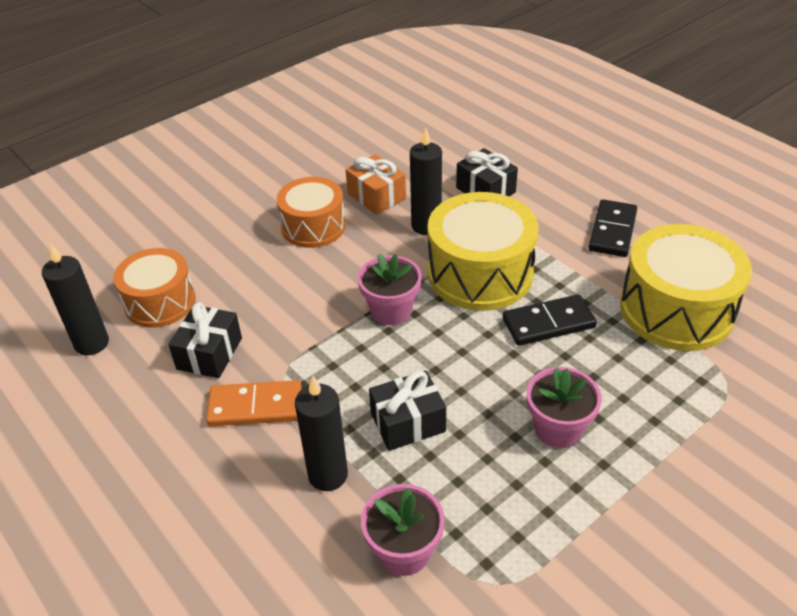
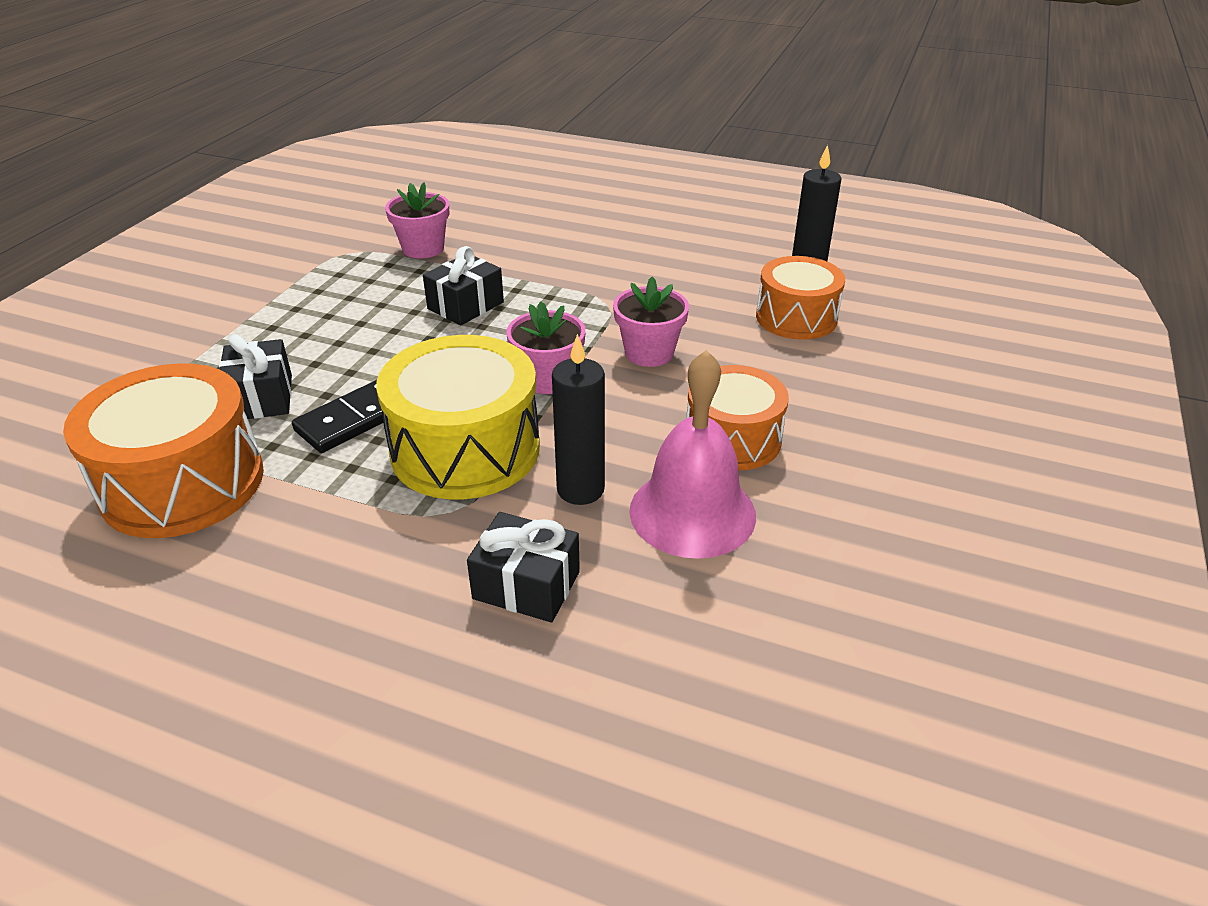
camera: 150 degrees right, 5 degrees down
(209, 353) = (693, 298): black gift -> black gift (261, 398)
(255, 406) = (609, 280): orange domino -> none
(328, 475) = (509, 264): black candle -> none
(376, 196) = (692, 512): orange gift -> pink bell
(558, 428) = (320, 337): pink flower pot -> pink flower pot (649, 353)
(612, 231) = (282, 577): black domino -> none
(676, 310) = (183, 483): yellow drum -> orange drum

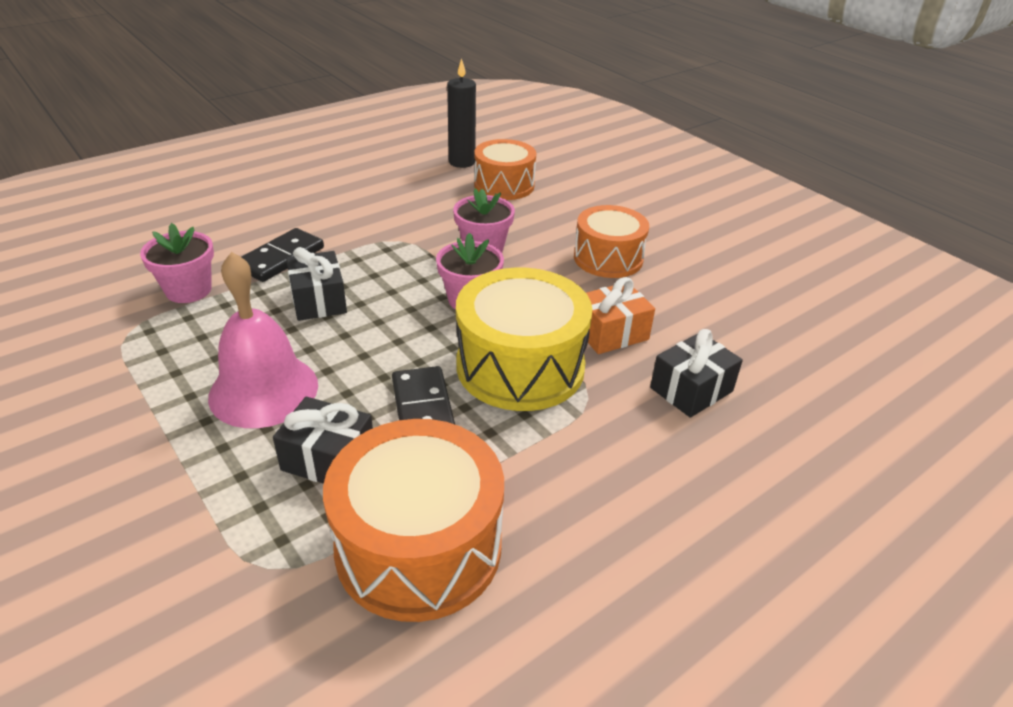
camera: 60 degrees left, 0 degrees up
(509, 263) = (280, 258): none -> black domino
(580, 489) = (611, 333): black candle -> orange gift
(692, 512) = (666, 300): pink bell -> pink bell (263, 390)

